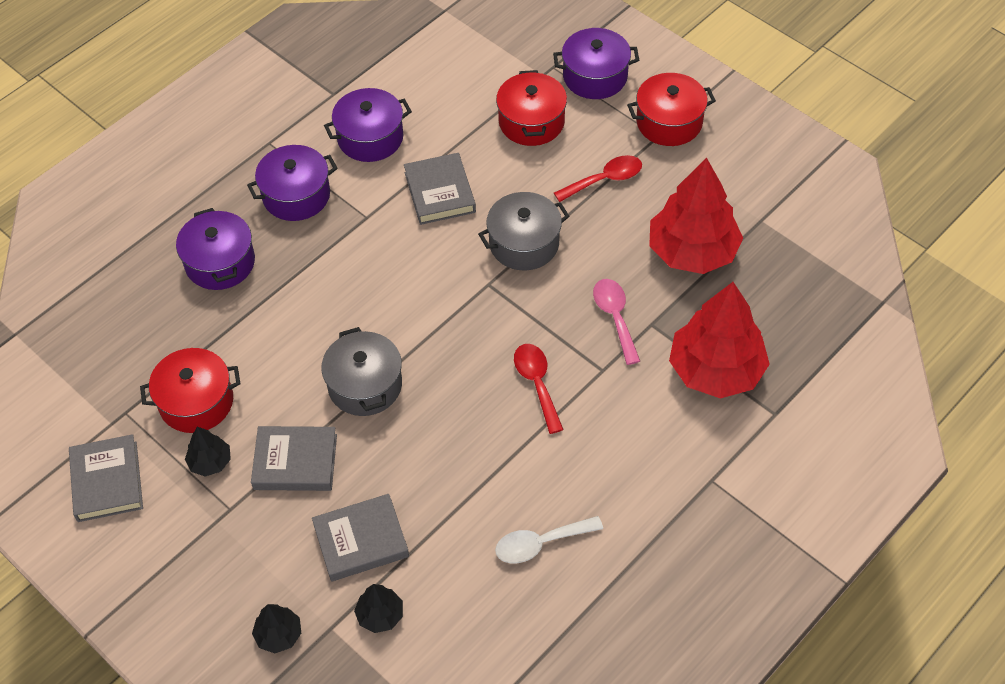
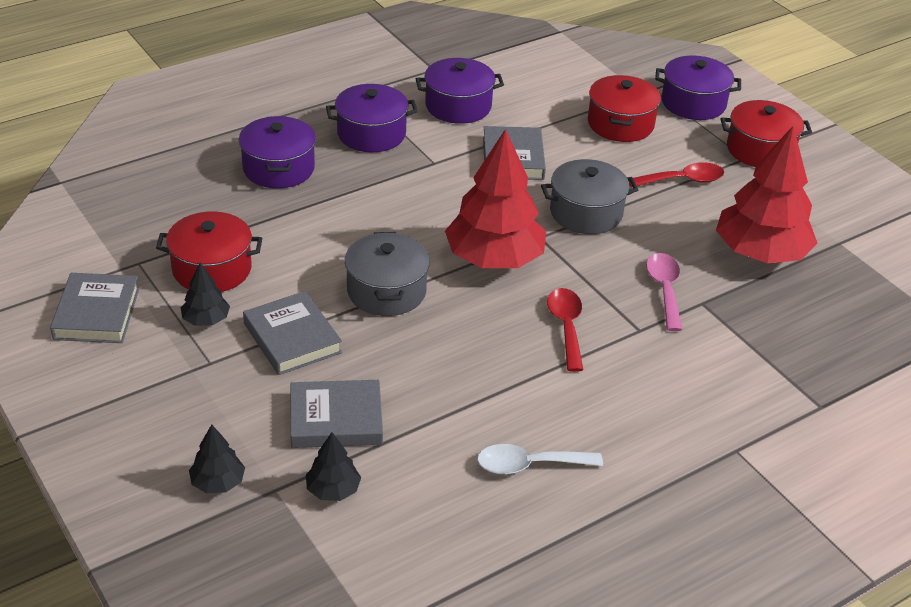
camera: 10 degrees right, 15 degrees down
(295, 462) = (292, 338): grey book -> grey book turned 45 degrees clockwise
(716, 370) = (763, 355): red tree -> red tree (494, 259)

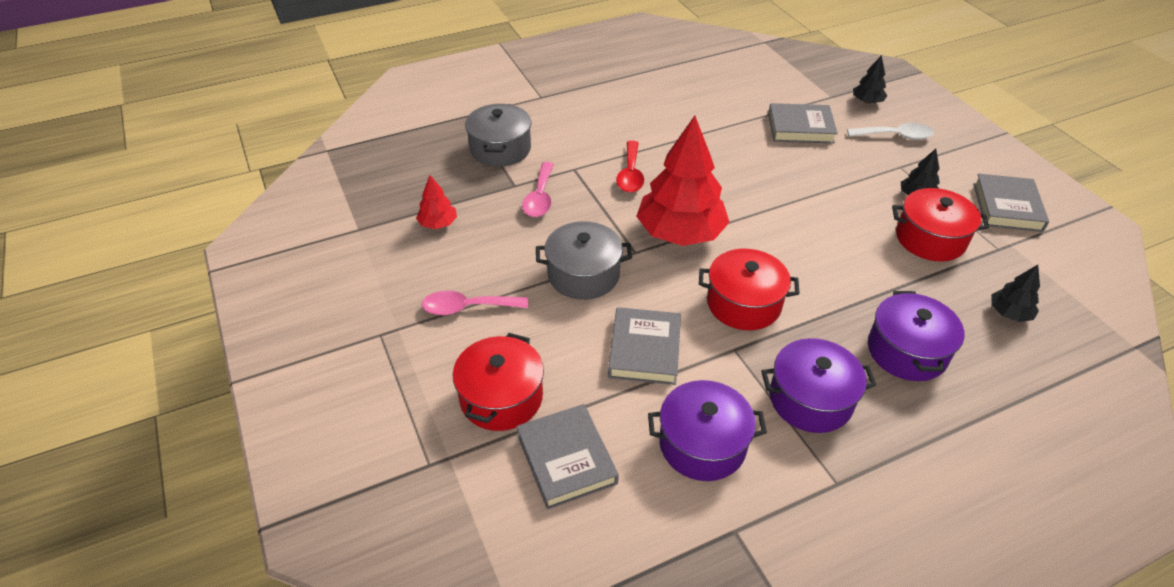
camera: 170 degrees left, 5 degrees up
(292, 338) = (844, 179): grey book -> grey book (566, 459)
(333, 490) = (795, 94): black tree -> black tree (1009, 313)
(386, 291) = (774, 210): grey pot -> grey pot (500, 149)
(529, 465) = (675, 98): white spoon -> white spoon (895, 136)
(683, 180) = (467, 308): red spoon -> pink spoon
(693, 103) = (389, 431): purple pot -> none
(760, 150) = (355, 345): red pot -> red pot (743, 303)
(760, 253) = (438, 224): red tree -> red tree, size x0.45

